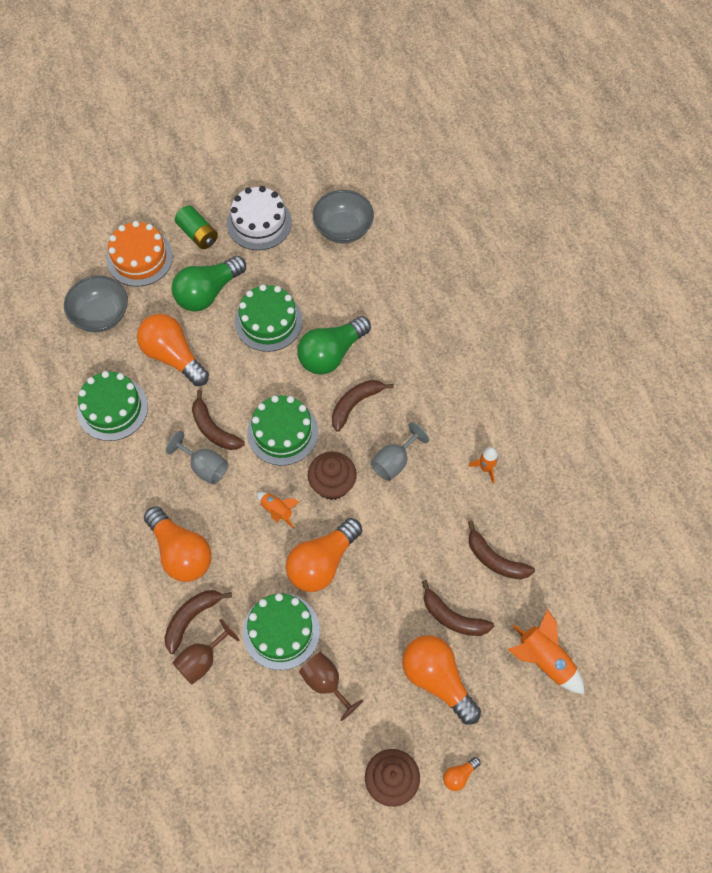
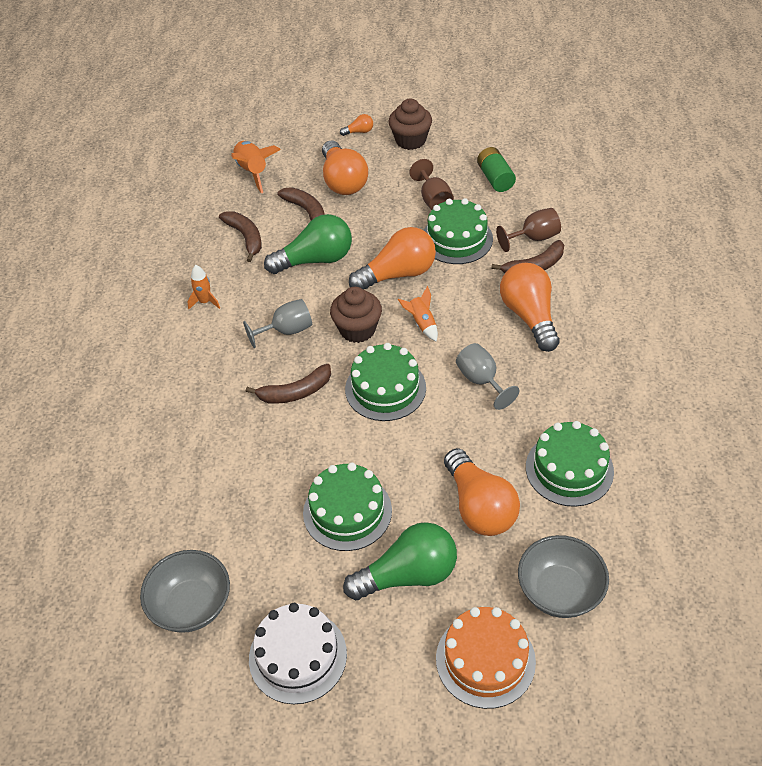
camera: 155 degrees left, 15 degrees down
(198, 234) = (390, 669): green battery -> green battery (495, 178)
(213, 429) = (458, 413): brown banana -> none
(331, 354) = (292, 451): green light bulb -> green light bulb (315, 260)

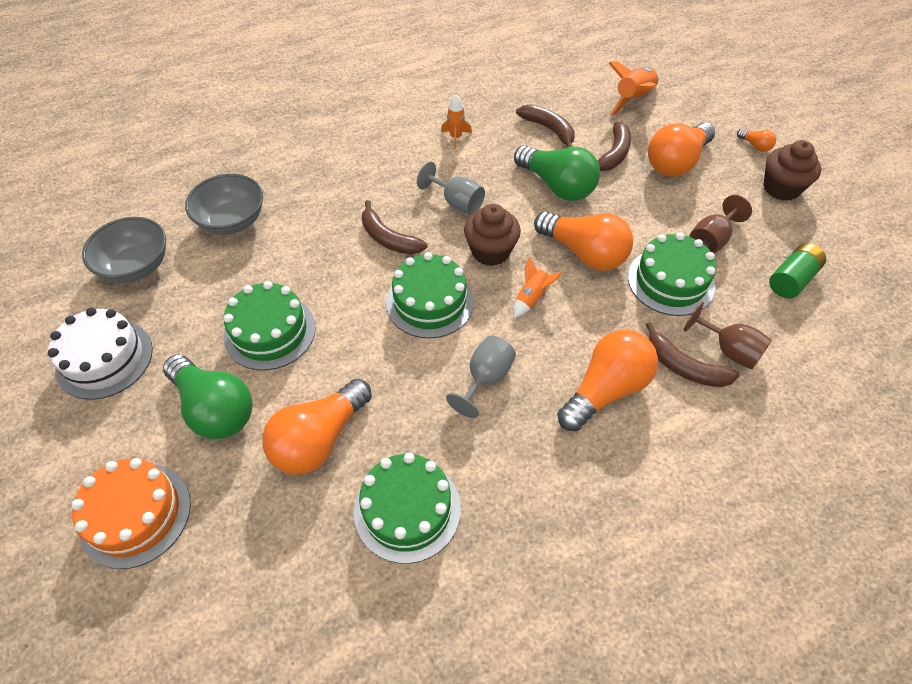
camera: 60 degrees right, 5 degrees up
(245, 237) = (549, 129): brown banana -> brown banana turned 75 degrees counterclockwise
(559, 591) = (239, 557): grey bowl -> grey bowl (232, 221)

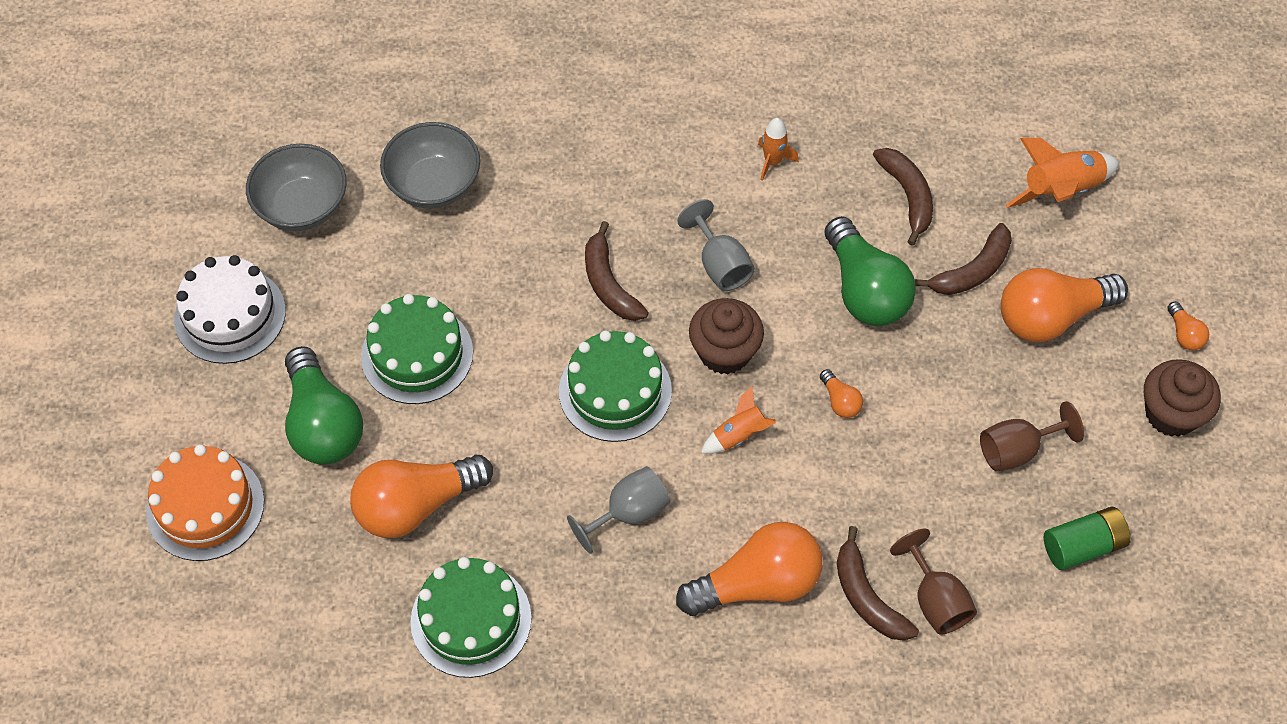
camera: 25 degrees right, 5 degrees up
(584, 253) = (840, 401): orange light bulb -> orange light bulb, size x0.43
(670, 281) = (925, 484): green cake -> none

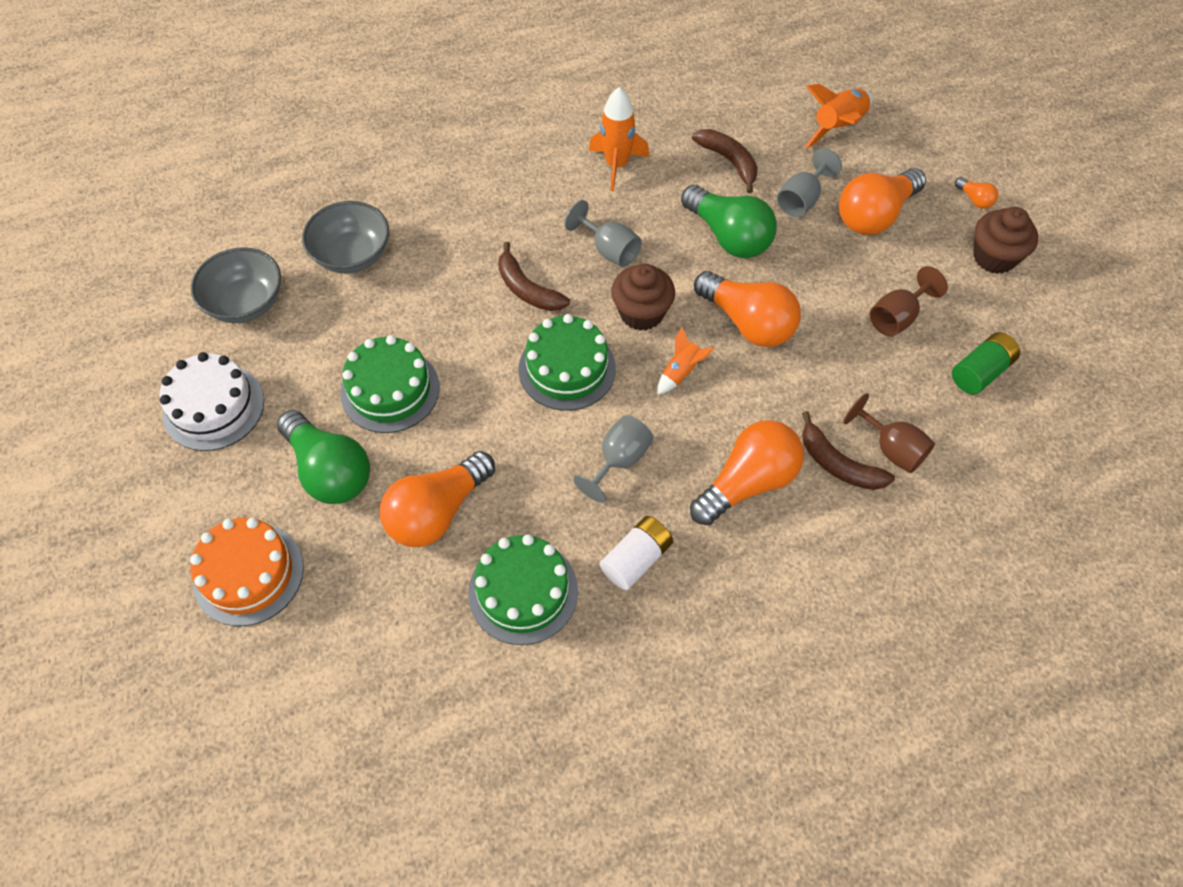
camera: 20 degrees left, 0 degrees up
(601, 626) = (636, 559): none -> white battery
(772, 161) = (616, 165): orange rocket -> orange rocket, size x1.66
(840, 401) = (747, 322): orange light bulb -> orange light bulb, size x2.32
(972, 271) = (801, 200): brown banana -> grey goblet

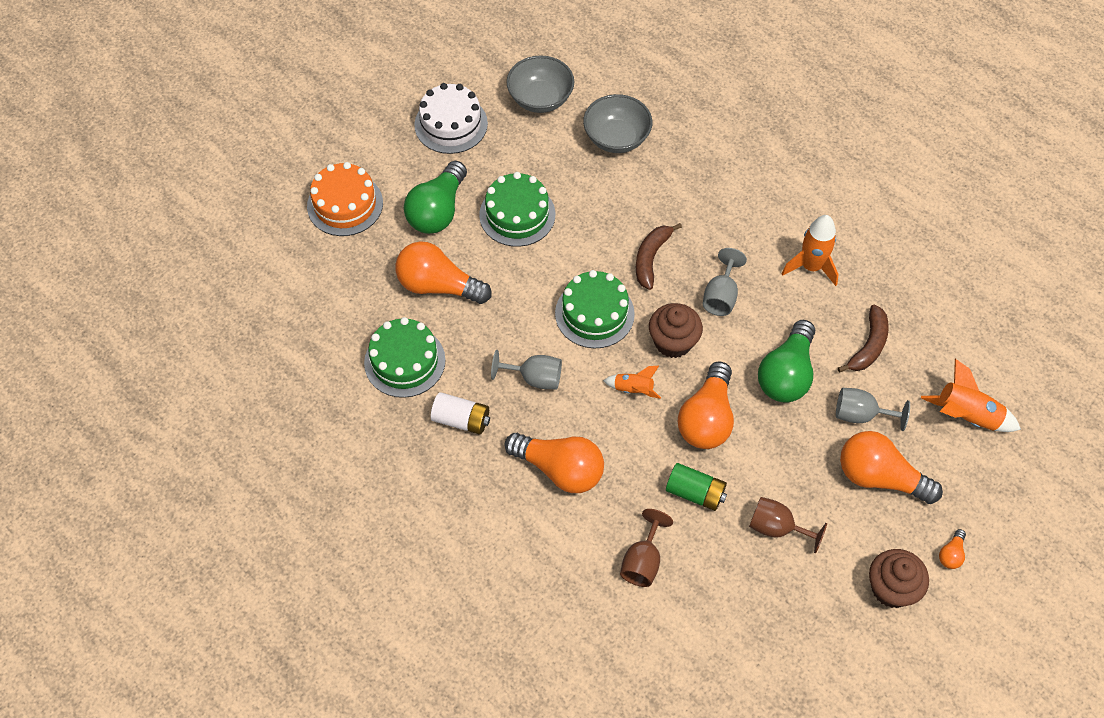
camera: 65 degrees right, 0 degrees up
(838, 464) = (608, 527): brown banana -> none
(980, 372) = (756, 609): green battery -> green battery (695, 493)

